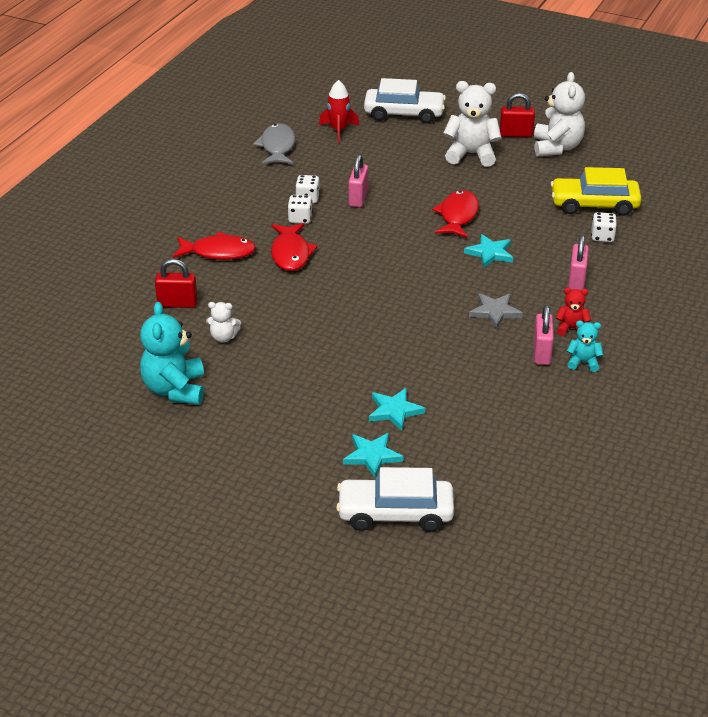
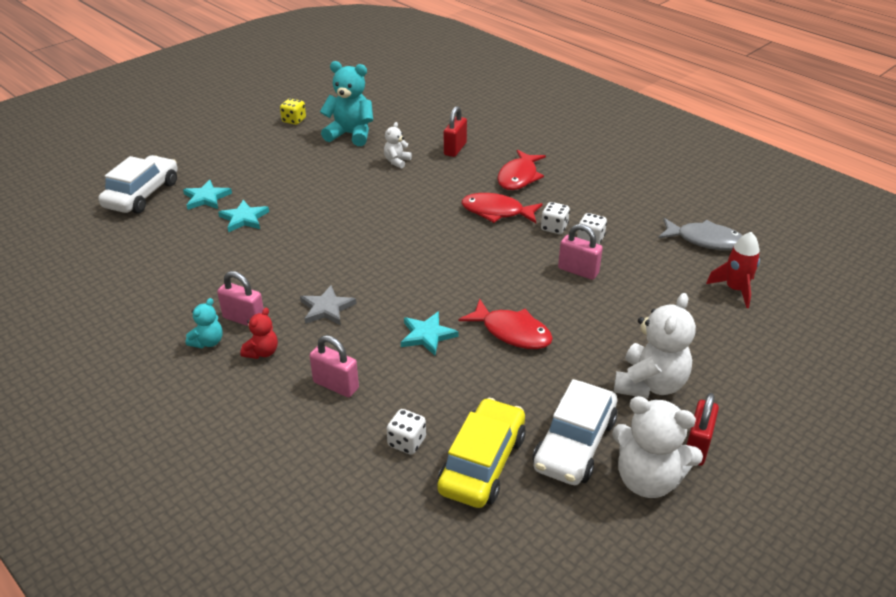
camera: 110 degrees right, 0 degrees up
(156, 450) = (294, 120): none -> yellow dice
(404, 114) = (773, 353): white car -> white car (574, 444)

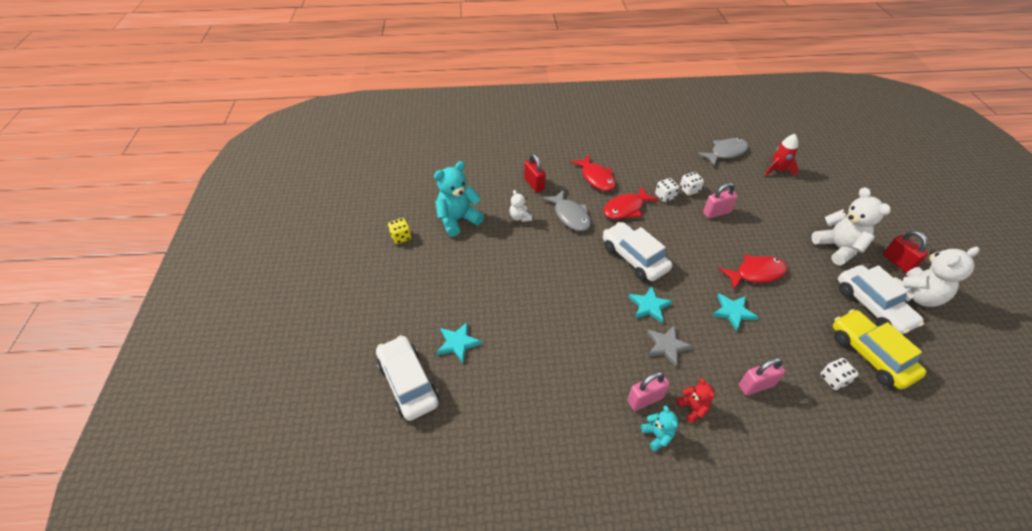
camera: 50 degrees left, 10 degrees up
(244, 218) = (511, 335): turquoise star -> turquoise star (649, 306)
(427, 244) = (634, 258): none -> white car
(438, 186) = (570, 216): none -> grey fish

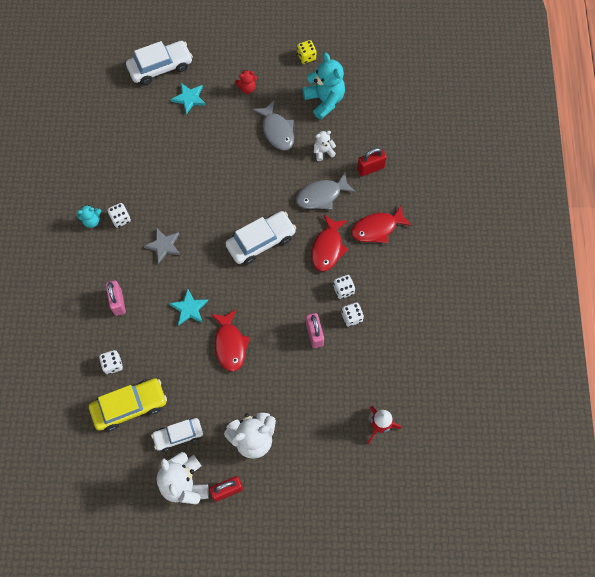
camera: 95 degrees right, 20 degrees up
(626, 208) = (328, 248): red fish -> red fish turned 135 degrees counterclockwise
(645, 399) = (120, 219): pink padlock -> white dice
(649, 306) = (205, 242): turquoise star -> none
(692, 408) = (108, 250): red teddy bear -> red teddy bear (247, 88)
(726, 152) = (415, 378): grey fish -> grey fish (277, 131)
(872, 306) = (178, 435): white car -> white car, size x0.65

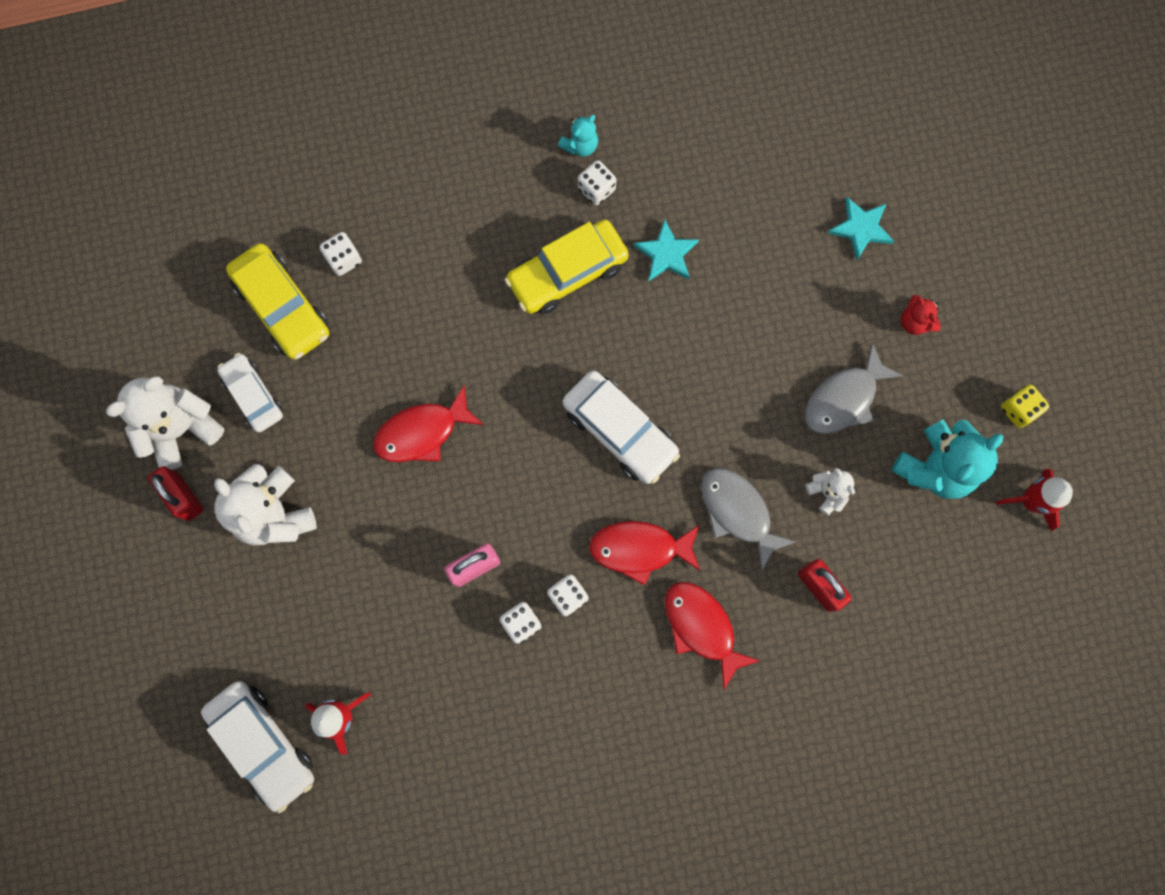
camera: 75 degrees right, 10 degrees up
(92, 221) = (580, 145): turquoise teddy bear -> turquoise teddy bear turned 105 degrees counterclockwise
(118, 302) = (449, 233): pink padlock -> none
(160, 67) = (908, 160): white car -> white car (263, 744)
(163, 246) = (567, 273): grey star -> yellow car
(189, 308) = (467, 348): turquoise star -> turquoise star (666, 254)
(353, 65) = (1031, 501): none -> red rocket

